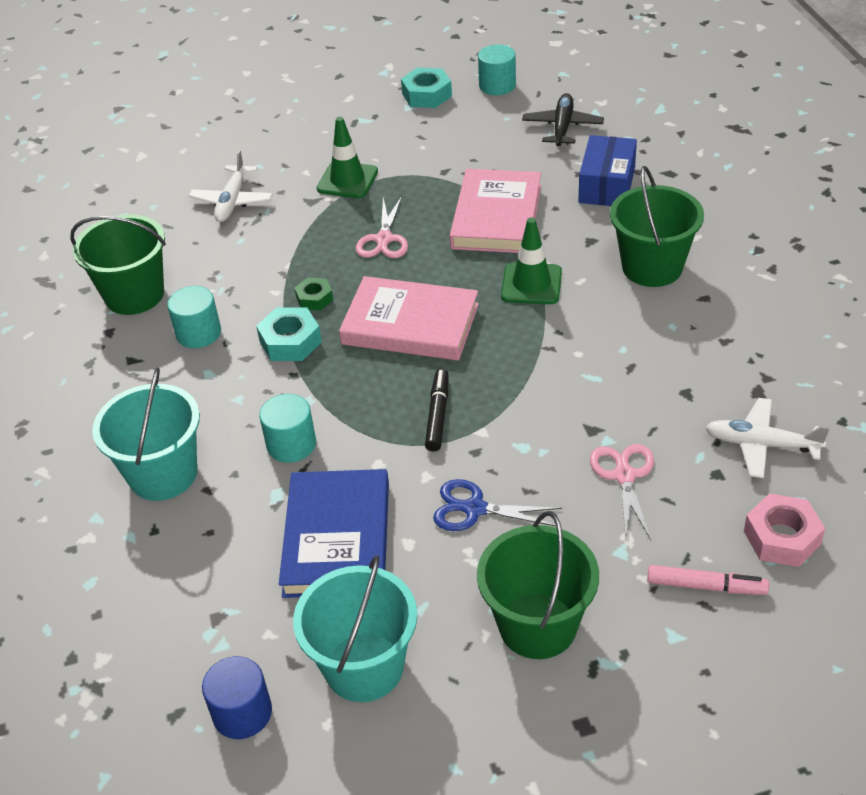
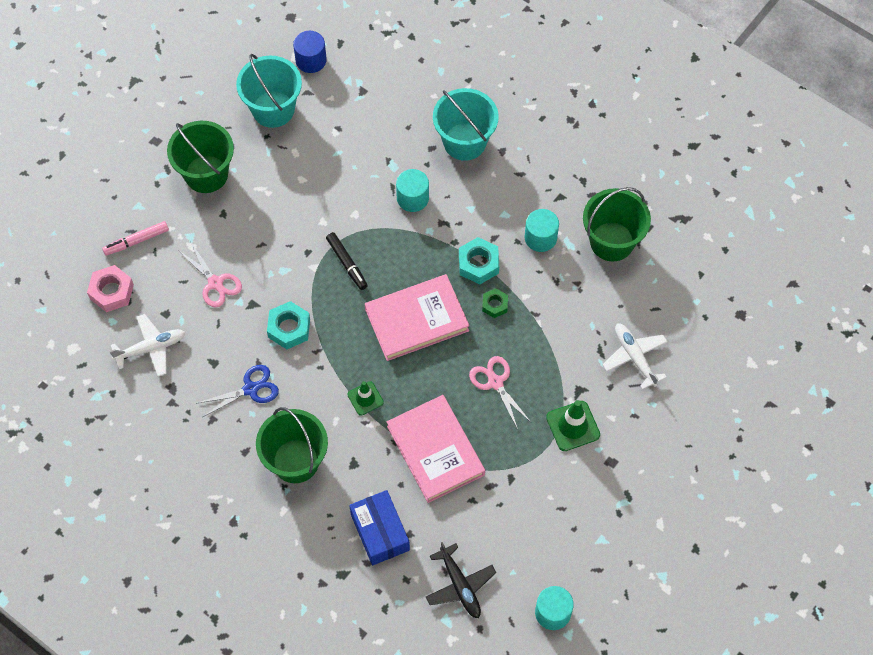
camera: 140 degrees right, 20 degrees up
(337, 538) = (340, 161): blue book -> none
(427, 95) = (600, 565): turquoise nut -> turquoise nut (289, 328)
(475, 509) = (282, 217): blue scissors -> blue scissors (250, 389)
(531, 284) = (365, 398): green traffic cone -> green traffic cone, size x0.66

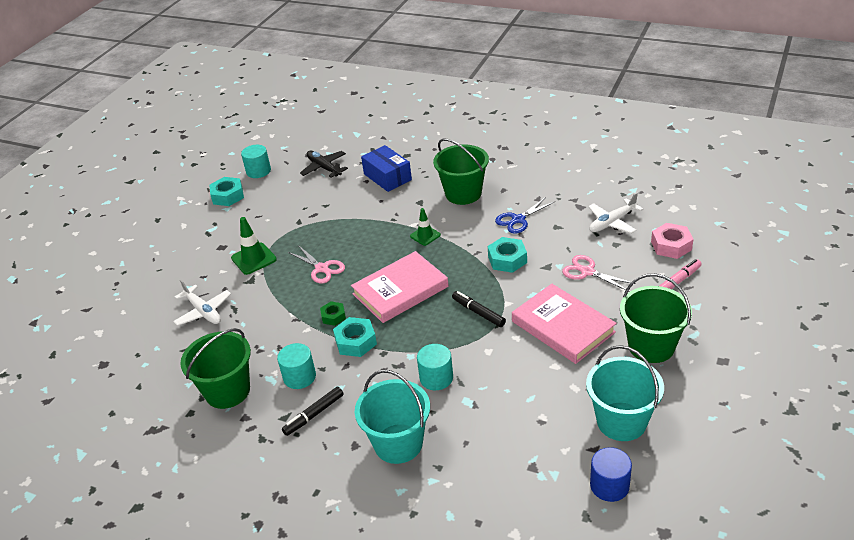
camera: 170 degrees right, 25 degrees down
(435, 450) = (360, 222): pink book -> pink book (563, 327)
(533, 191) = (314, 415): none -> black marker
(599, 568) = (228, 196): none -> turquoise nut

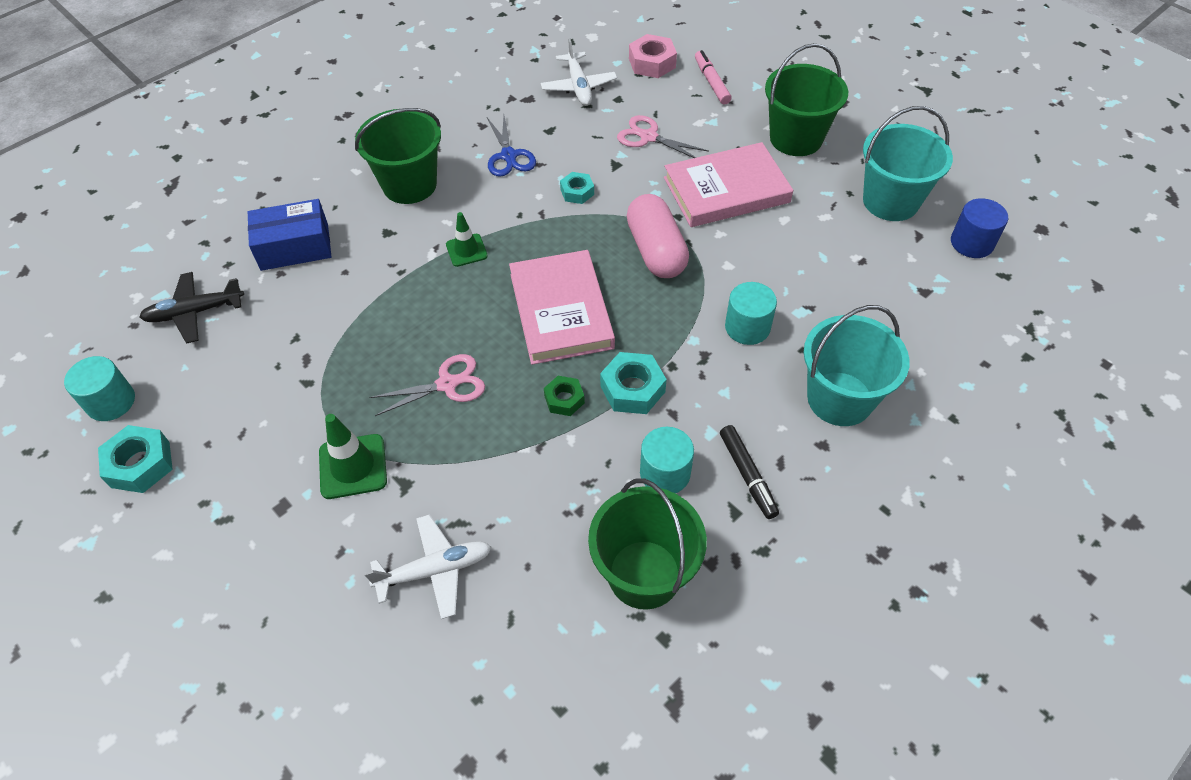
camera: 70 degrees left, 15 degrees up
(478, 312) = (656, 251): black marker -> pink capsule
(507, 259) = (577, 192): turquoise nut -> turquoise nut, size x0.63
(587, 272) = (648, 137): pink scissors -> pink scissors turned 60 degrees clockwise

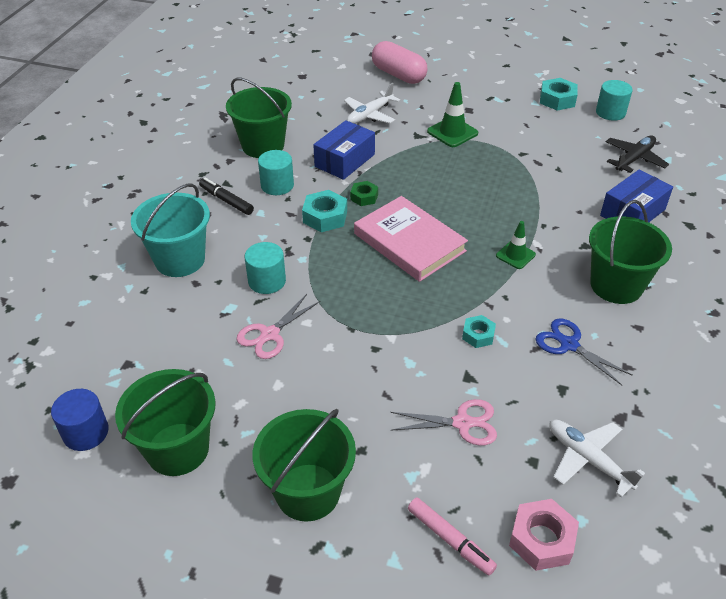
camera: 150 degrees right, 10 degrees down
(447, 384) = (442, 180): pink scissors -> pink scissors (270, 334)
(544, 480) = (345, 160): none -> blue box
(656, 251) = (373, 310): pink capsule -> pink capsule (398, 75)
(726, 190) = (347, 393): pink book -> none
(890, 201) = (178, 449): turquoise bucket -> green bucket

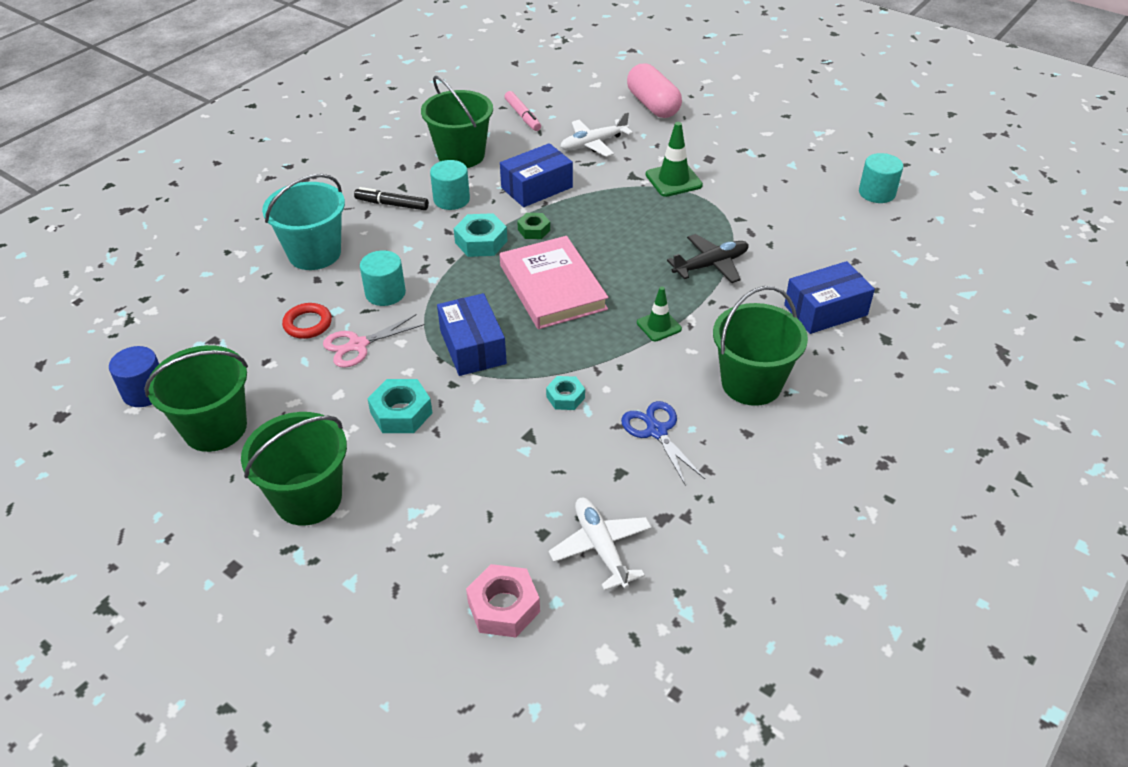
camera: 20 degrees right, 0 degrees up
(211, 326) = (308, 324): none -> red ring
(226, 200) = (392, 204): black marker -> black marker turned 45 degrees counterclockwise
(373, 311) = (472, 347): none -> blue box
(450, 539) = (414, 580): pink marker -> pink marker (523, 116)
(462, 423) = (494, 477): pink scissors -> none
(557, 99) = (821, 166): turquoise nut -> turquoise nut (401, 413)
(634, 159) = (869, 251): black plane -> black plane (711, 265)

